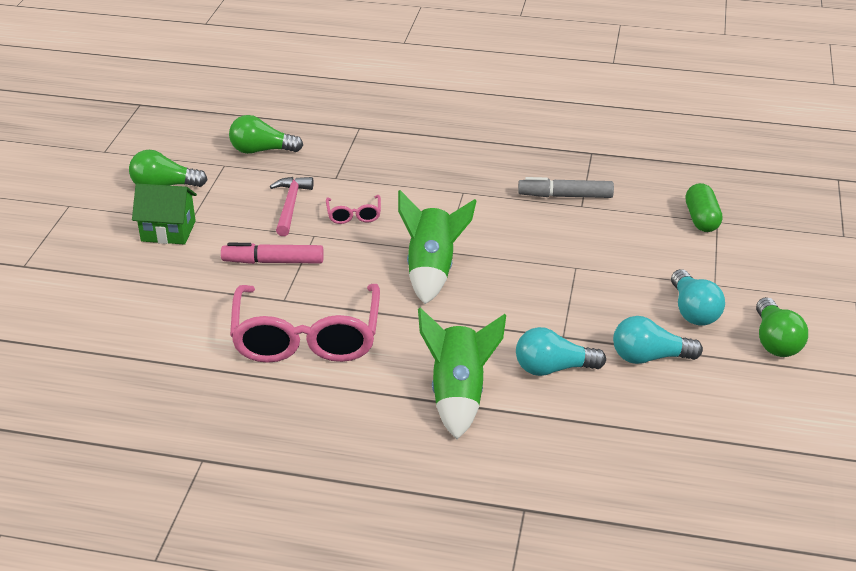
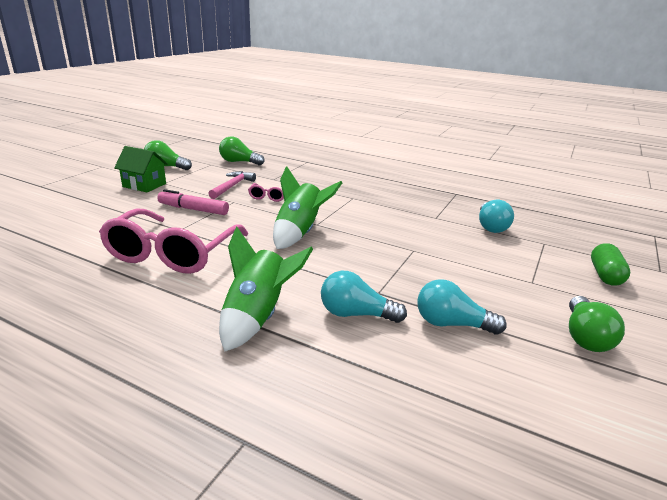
camera: 15 degrees right, 10 degrees down
(565, 196) = (426, 211): grey marker -> none
(693, 311) = (506, 297): turquoise light bulb -> turquoise light bulb (491, 226)
(701, 219) = (531, 240): green capsule -> green capsule (605, 275)

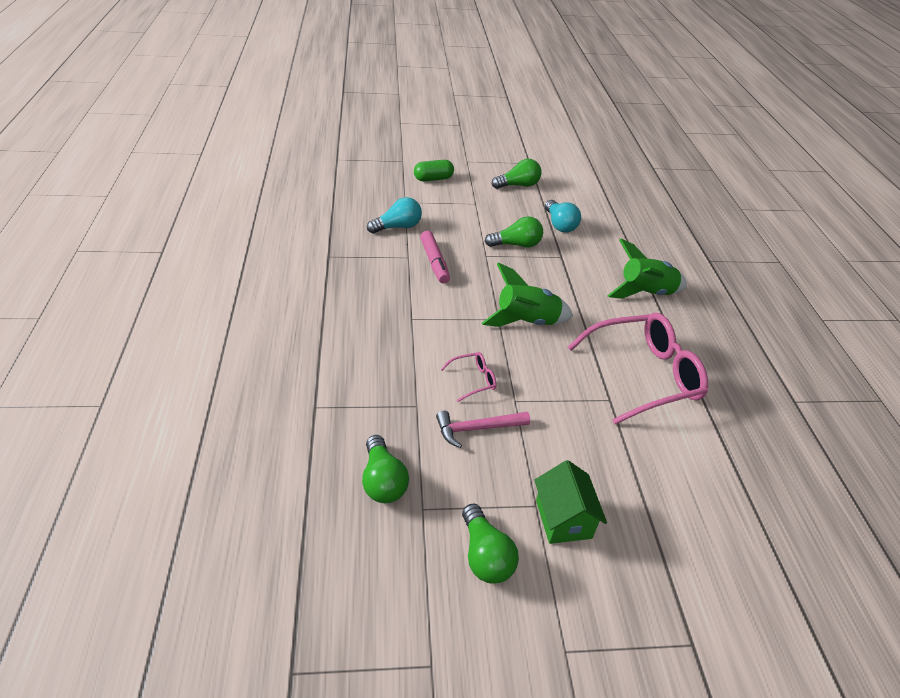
camera: 125 degrees left, 15 degrees up
(193, 209) = (566, 419): pink marker -> pink marker (434, 262)
(356, 314) = (594, 258): turquoise light bulb -> none
(422, 273) = (516, 245): none -> green light bulb

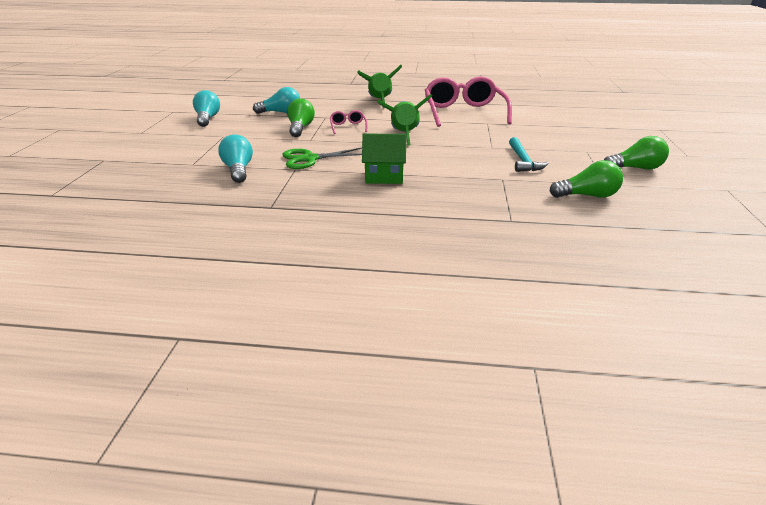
camera: 75 degrees left, 10 degrees down
(433, 179) = (159, 149): green capsule -> none
(434, 262) = (310, 159): pink marker -> green scissors
(473, 380) = (471, 157): pink glasses -> pink glasses (348, 127)
(477, 428) = (523, 161): pink hammer -> turquoise hammer
(518, 185) = (207, 119): green light bulb -> turquoise light bulb
(563, 519) = (594, 145): green house -> green house (384, 176)

